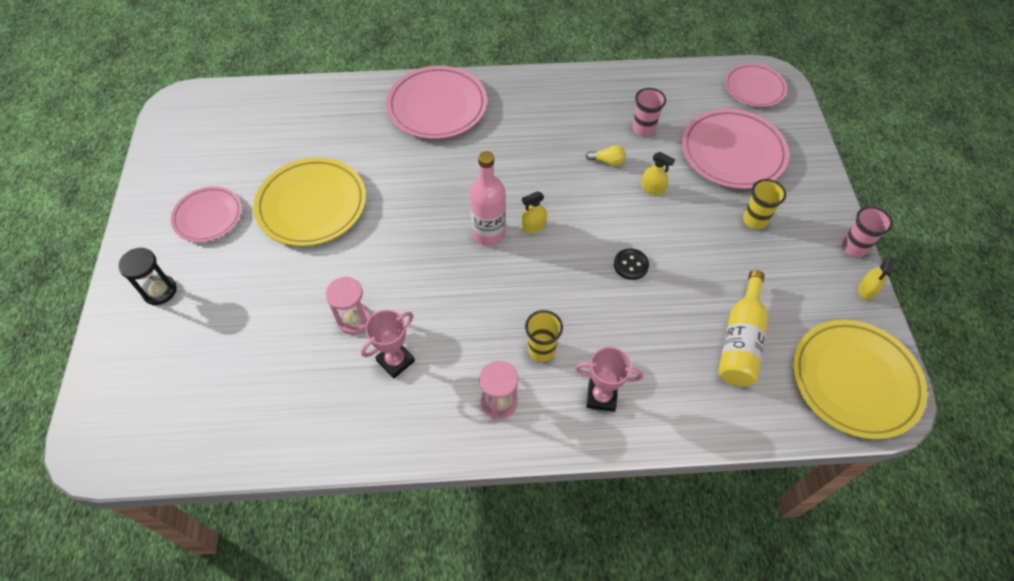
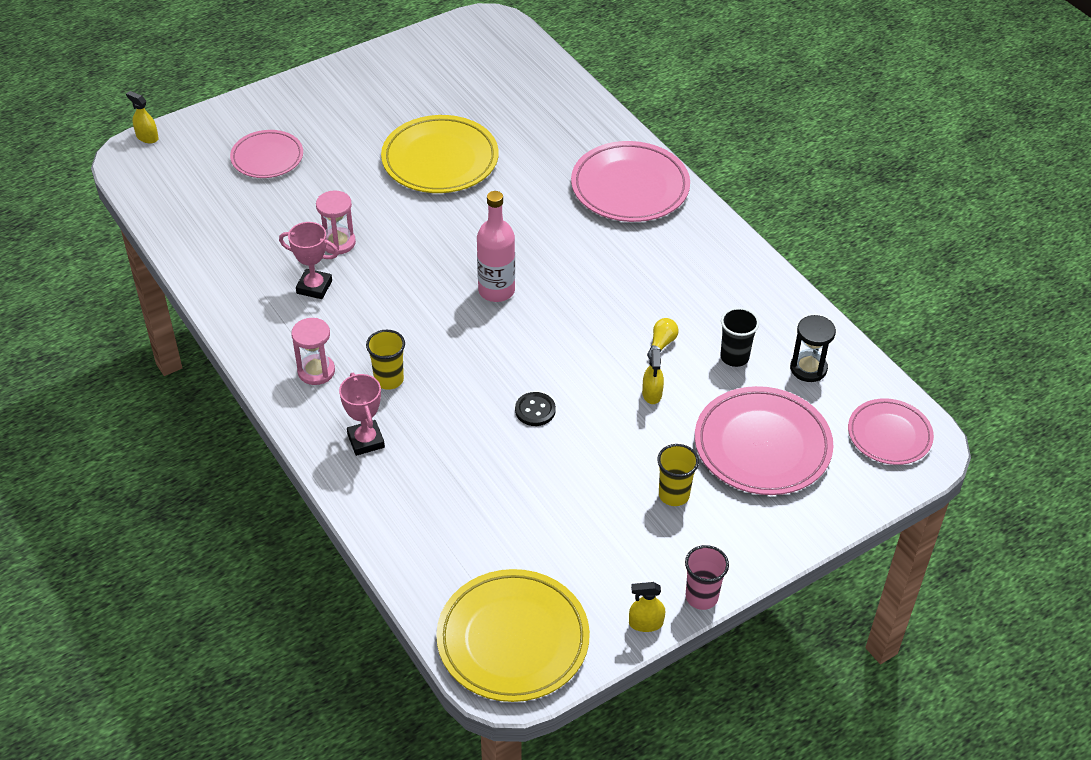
camera: 60 degrees right, 10 degrees down
(159, 291) = (288, 116): black hourglass -> black hourglass (808, 368)
(208, 216) = (380, 104): pink plate -> pink plate (267, 158)
(533, 226) = (529, 319): yellow spray bottle -> yellow spray bottle (147, 137)
(607, 161) = (661, 344): yellow light bulb -> yellow light bulb turned 135 degrees counterclockwise
(643, 129) = (734, 357): pink cup -> black cup
(740, 340) = (500, 528): yellow bottle -> none

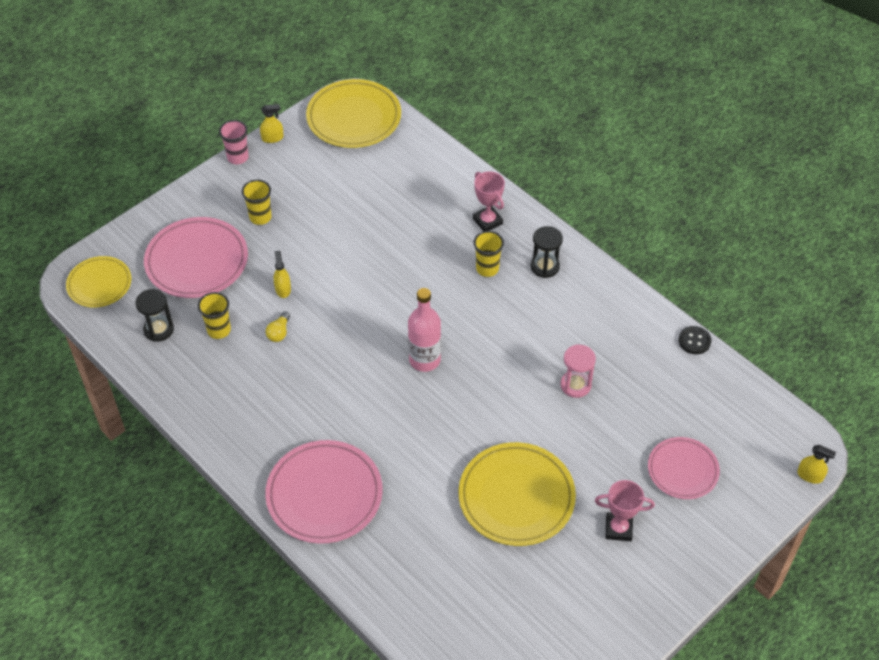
camera: 170 degrees right, 5 degrees up
(314, 287) = (577, 338): pink trophy -> pink trophy (618, 528)
(316, 371) = (545, 266): pink hourglass -> black hourglass
(535, 410) = (370, 262): black button -> black button (694, 341)
(734, 357) = (219, 330): black cup -> yellow cup
(889, 435) = (99, 284): pink plate -> yellow plate

